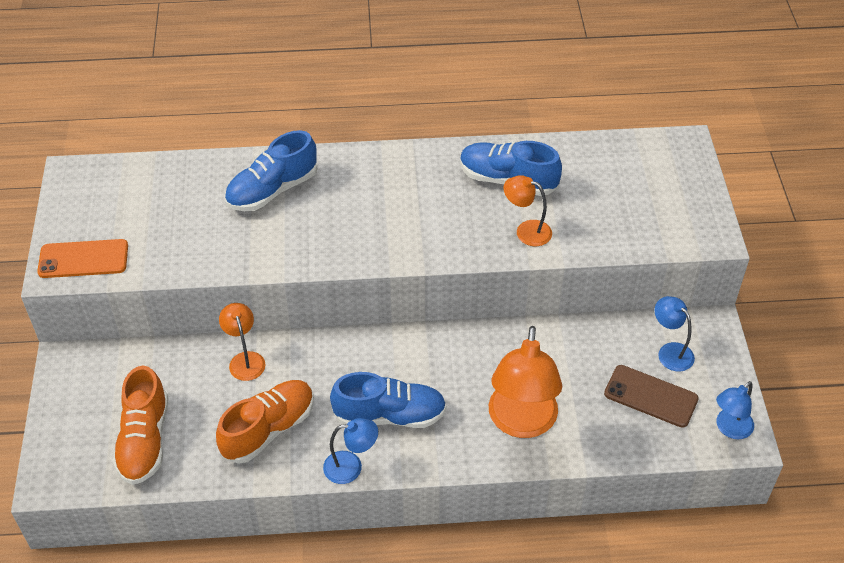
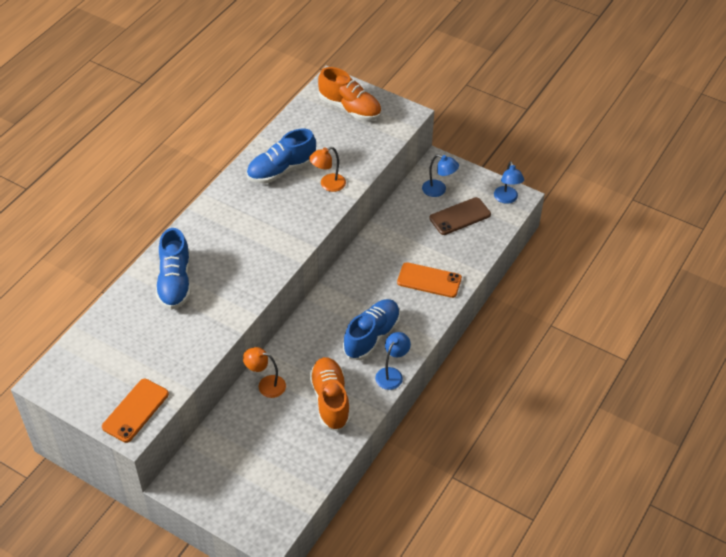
camera: 55 degrees left, 0 degrees up
(144, 440) = (282, 469): orange shoe -> orange shoe (350, 108)
(521, 423) = (429, 280): orange lamp -> orange phone
(670, 351) = (439, 190): blue lamp -> blue lamp turned 150 degrees counterclockwise

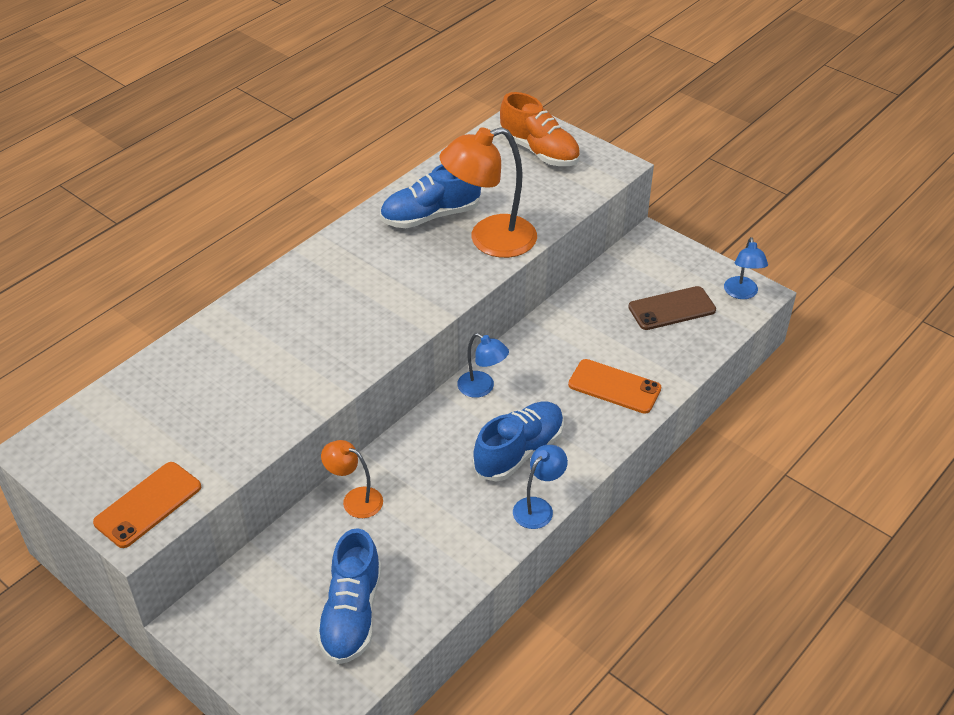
camera: 10 degrees right, 5 degrees down
(175, 282) = (251, 340): blue shoe -> blue shoe (351, 614)
(328, 185) = (490, 240): orange lamp -> orange lamp, size x1.87
(330, 400) = (442, 532): orange shoe -> none
(439, 190) = (647, 273): blue lamp -> blue lamp (482, 388)

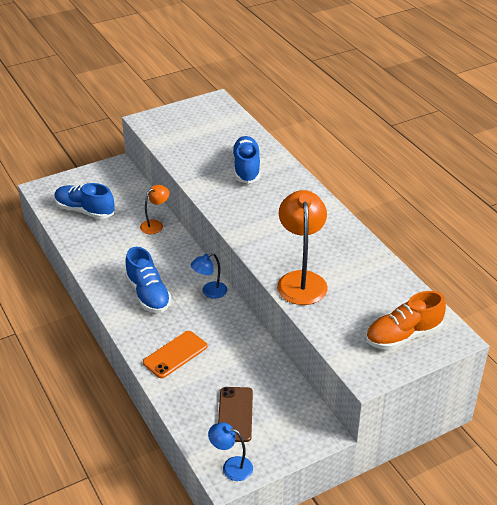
camera: 110 degrees right, 5 degrees down
(148, 504) = (158, 125): orange phone -> none
(430, 216) = (341, 259): blue shoe -> blue shoe (246, 168)
(538, 507) = (102, 291): blue lamp -> none

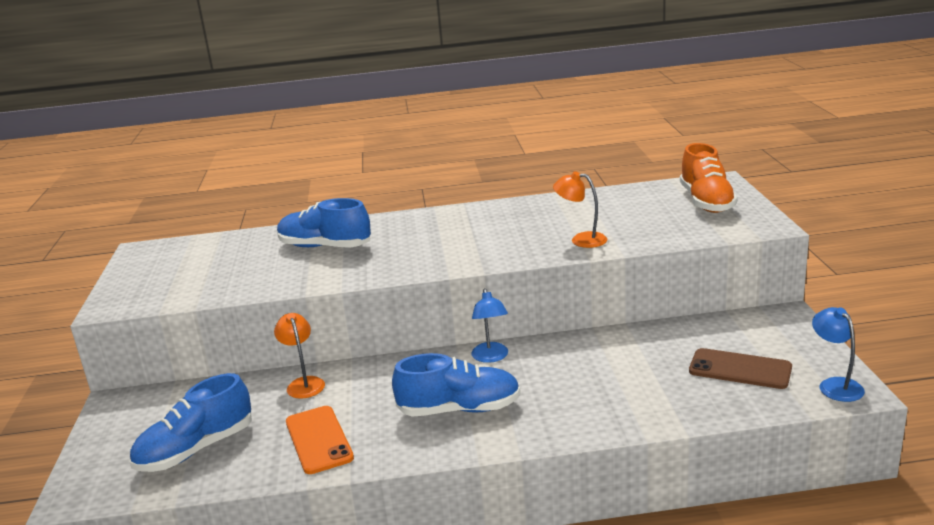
camera: 65 degrees left, 15 degrees down
(175, 354) = (604, 401): orange phone -> orange phone (318, 440)
(231, 466) = (835, 385): blue lamp -> blue lamp turned 120 degrees clockwise
(301, 280) = (581, 240): orange lamp -> orange lamp, size x0.53

